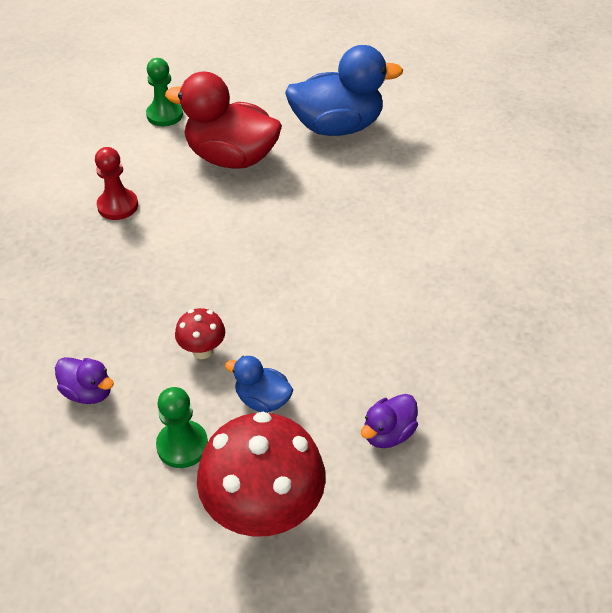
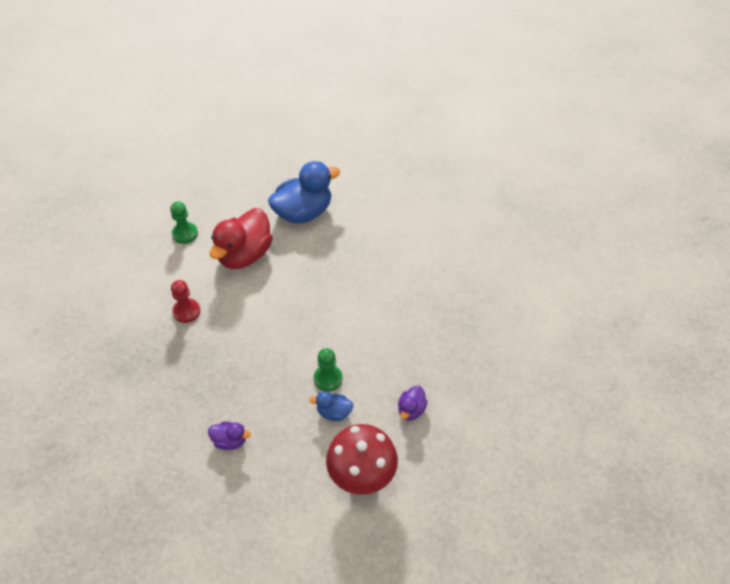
camera: 20 degrees left, 5 degrees up
(182, 445) = (300, 454): green pawn -> green pawn (328, 379)
(202, 351) = (286, 393): red mushroom -> none
(231, 158) = (244, 254): red duck -> red duck turned 60 degrees counterclockwise

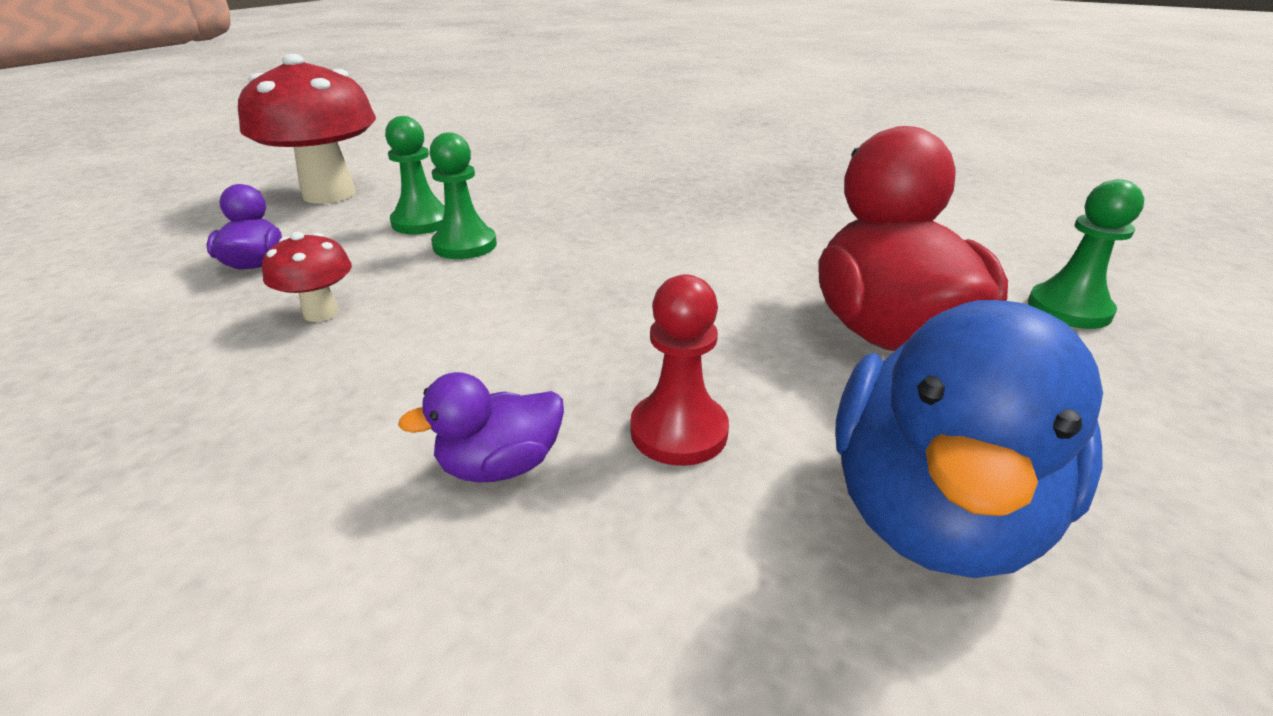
camera: 145 degrees right, 20 degrees down
(186, 311) = (827, 227): red pawn -> red pawn (679, 431)
(230, 441) = (564, 169): purple duck -> purple duck (500, 466)
(334, 412) = (421, 222): blue duck -> green pawn
(396, 356) = (321, 313): none -> red mushroom

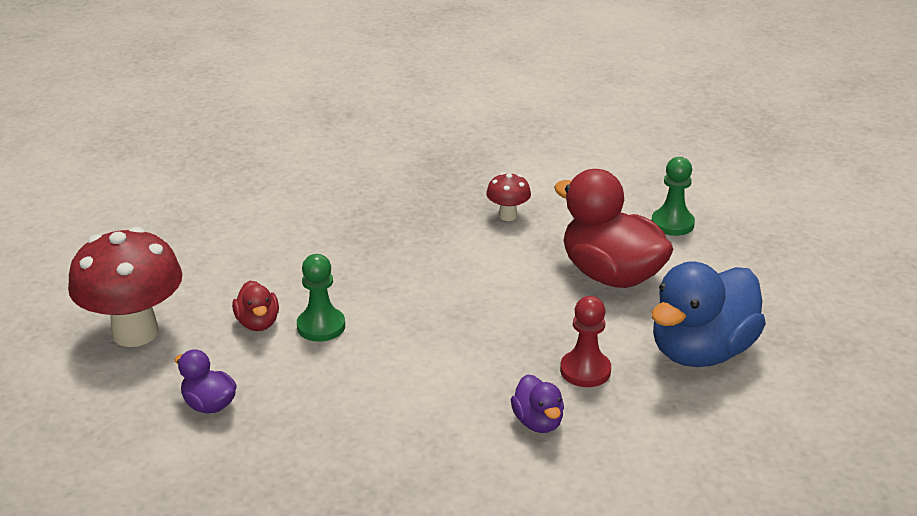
camera: 40 degrees left, 0 degrees up
(321, 313) = (322, 409): red mushroom -> red mushroom (508, 216)
(421, 222) = (258, 323): green pawn -> red duck
(500, 466) = (538, 422): purple duck -> purple duck turned 45 degrees counterclockwise
(933, 511) = (701, 351): blue duck -> blue duck turned 60 degrees clockwise

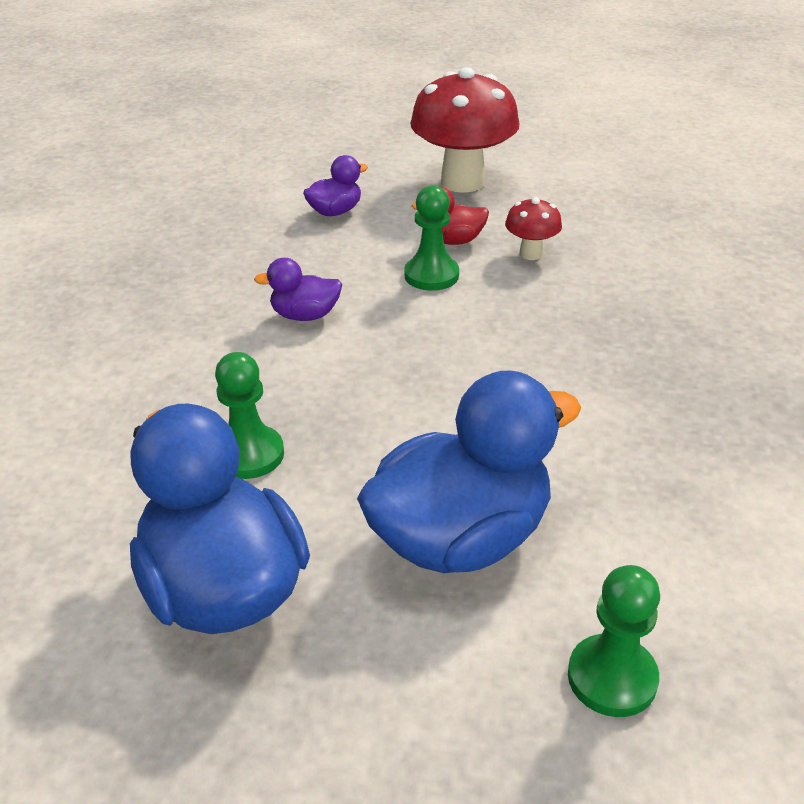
camera: 105 degrees right, 5 degrees up
(508, 216) = (660, 459): red mushroom -> red mushroom (531, 254)
(538, 422) = (182, 396): purple duck -> purple duck (305, 315)
(585, 370) = (249, 454): red pawn -> green pawn
(611, 275) = (460, 538): red duck -> blue duck

